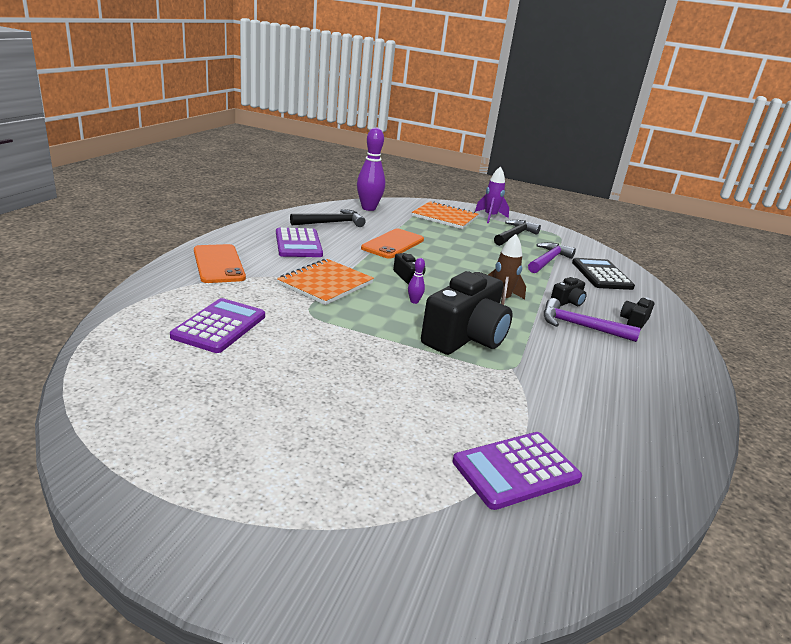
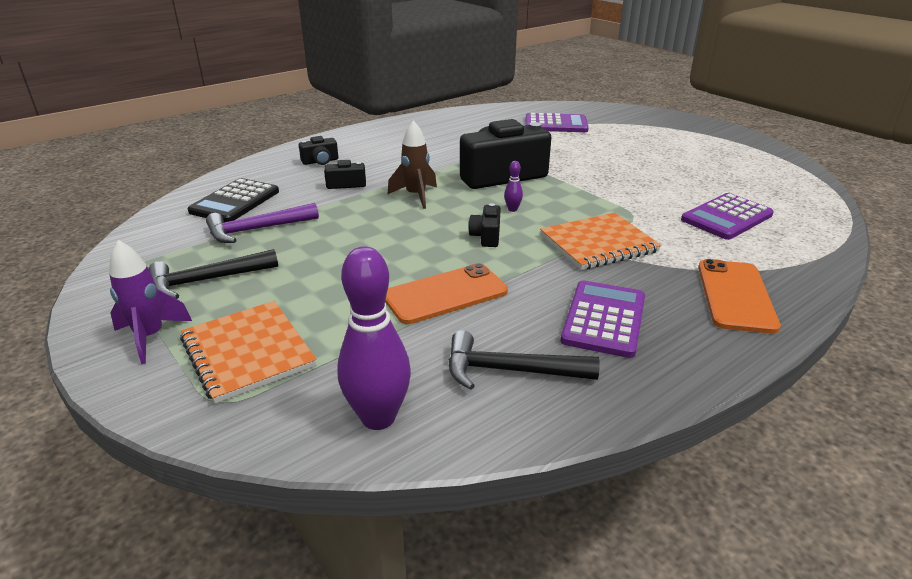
camera: 145 degrees left, 5 degrees up
(580, 326) = (380, 166): purple hammer -> none

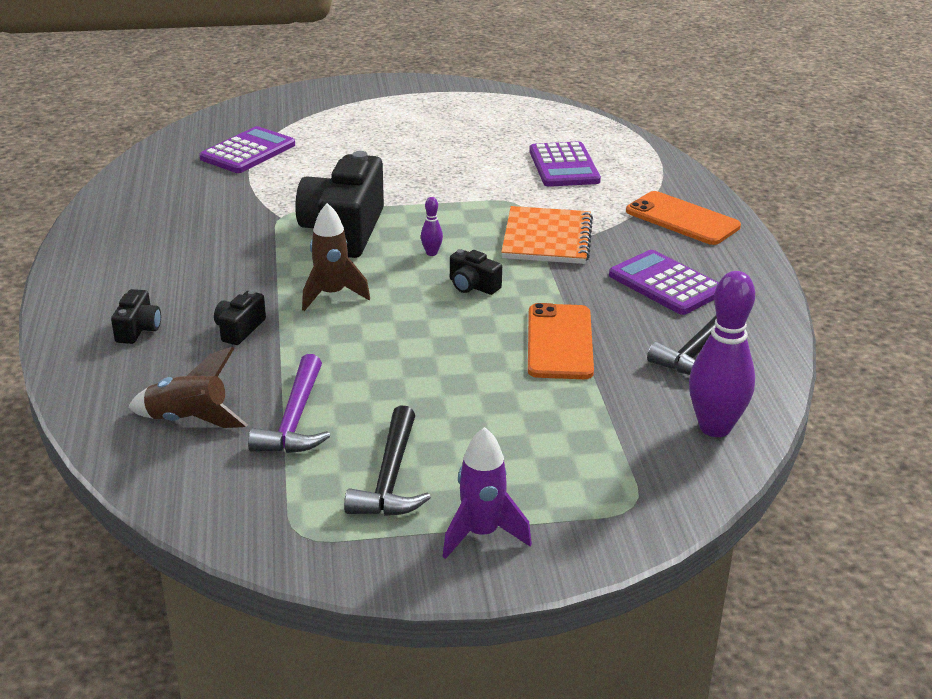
camera: 60 degrees left, 0 degrees up
(235, 202) = (189, 421): black calculator -> brown rocket
(248, 352) = (564, 476): orange notebook -> none

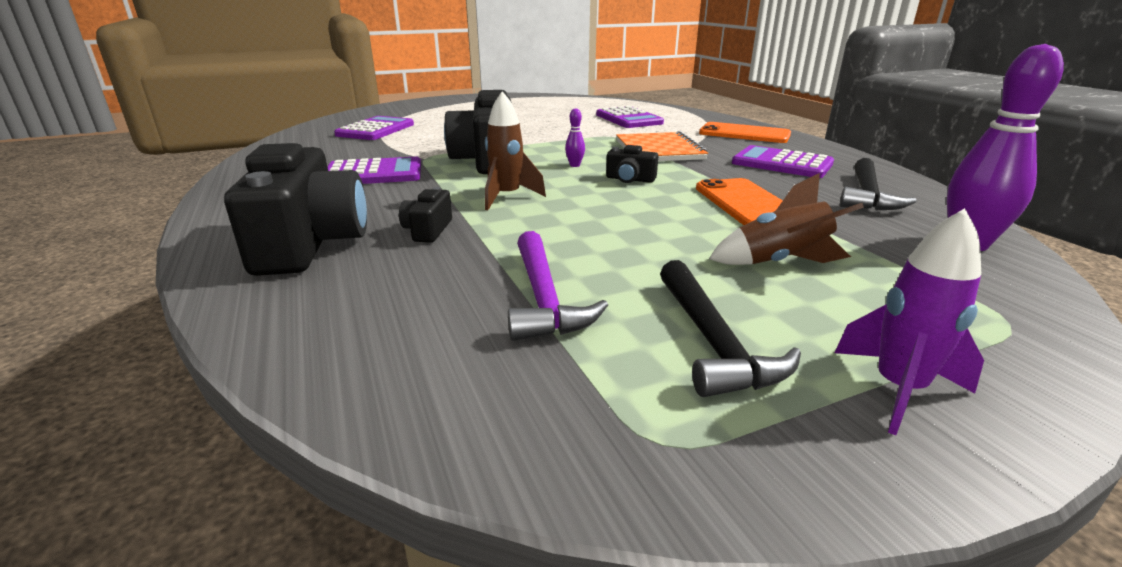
camera: 15 degrees left, 5 degrees down
(138, 329) = (310, 243): black camera -> black camera, size x2.25
(189, 421) = (408, 320): brown rocket -> brown rocket (780, 262)
(219, 238) = (374, 174): none -> purple calculator

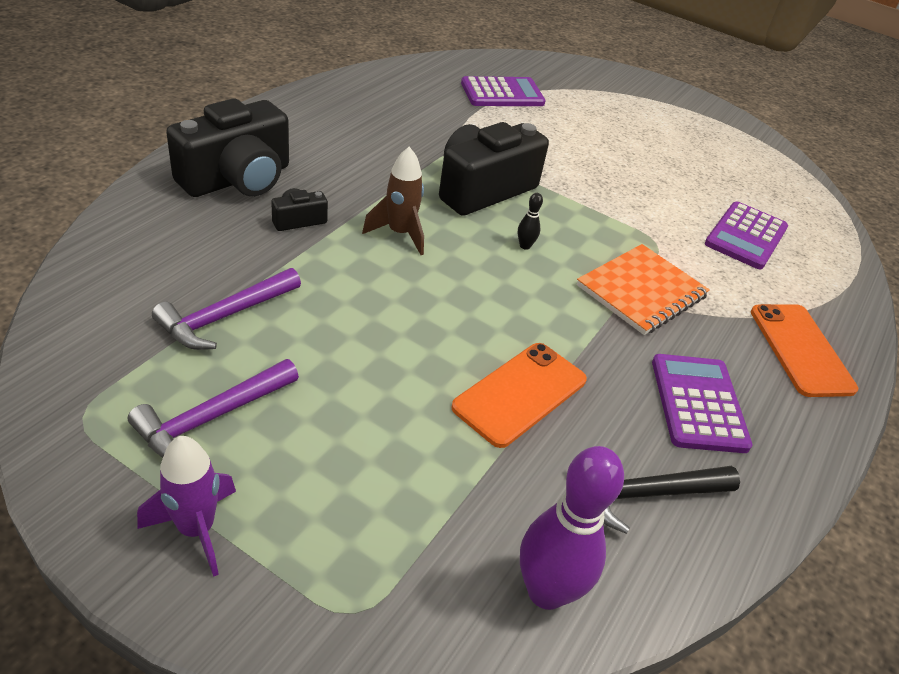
camera: 50 degrees right, 15 degrees up
(374, 174) = (389, 144): purple calculator -> none
(574, 165) = (525, 246): purple bowling pin -> black bowling pin
(630, 179) = (518, 294): black camera -> none
(712, 341) = (212, 418): black hammer -> purple hammer
(780, 262) = (382, 438): brown rocket -> none

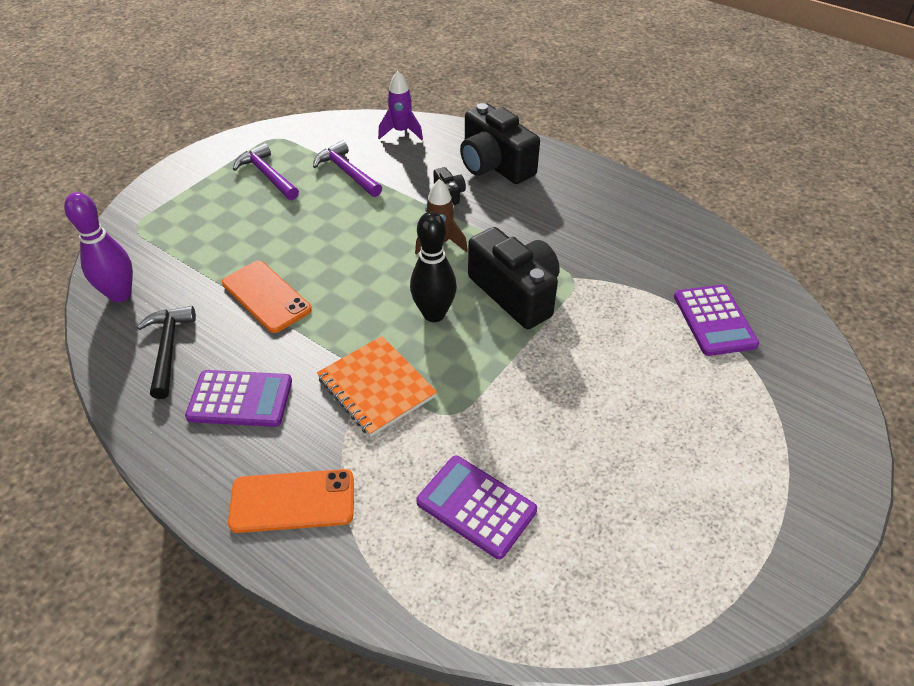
camera: 100 degrees right, 5 degrees up
(196, 529) = (198, 177): purple rocket -> purple rocket (401, 132)
(525, 246) = (434, 314): black bowling pin -> black bowling pin, size x2.34

